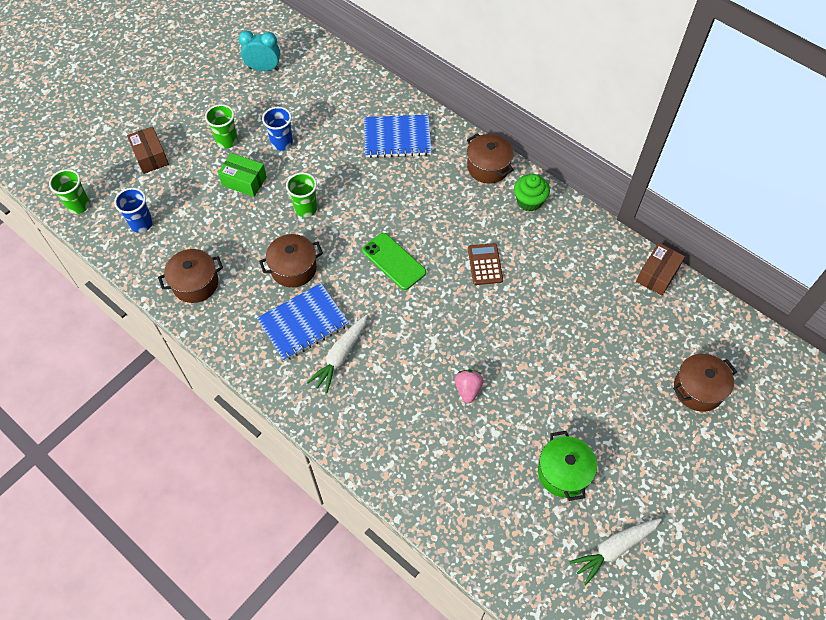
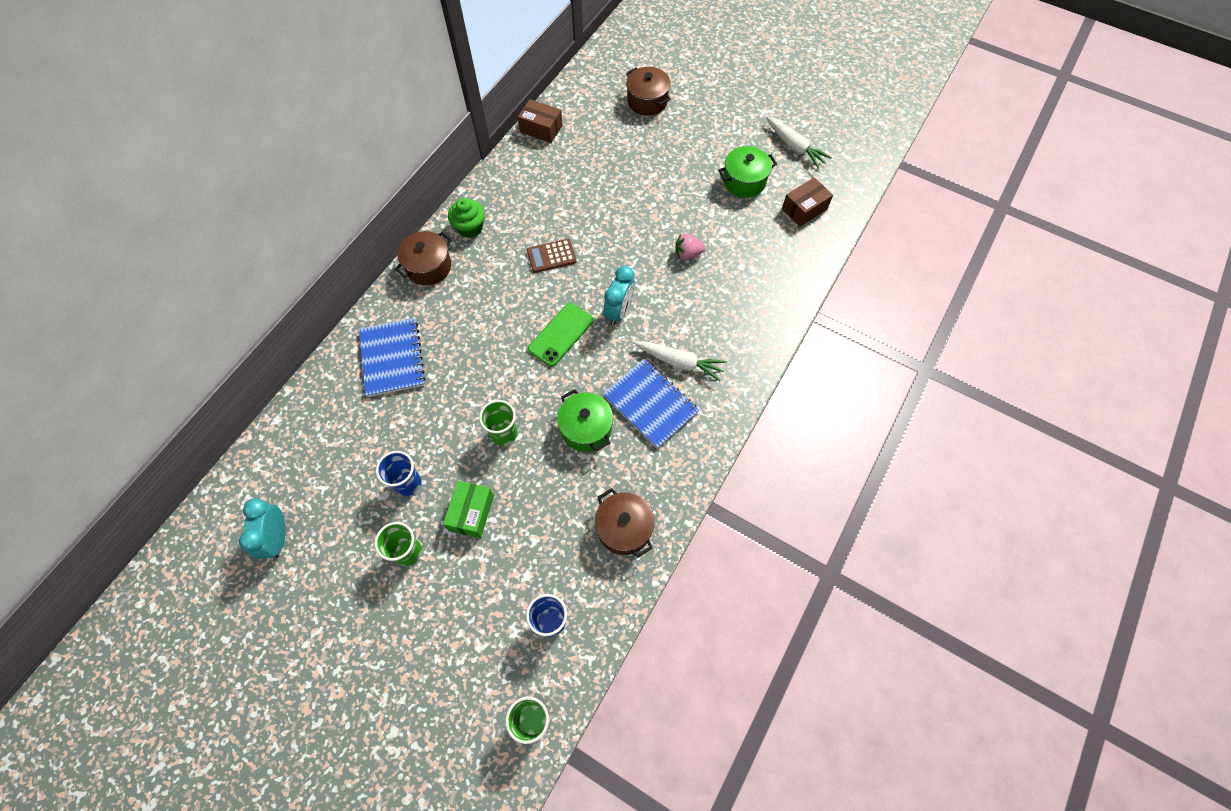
camera: 100 degrees left, 5 degrees up
(151, 156) = (441, 646): brown box -> brown box (804, 209)
(293, 268) = (586, 428): brown pot -> green pot
(409, 313) = (619, 311): none -> turquoise clock

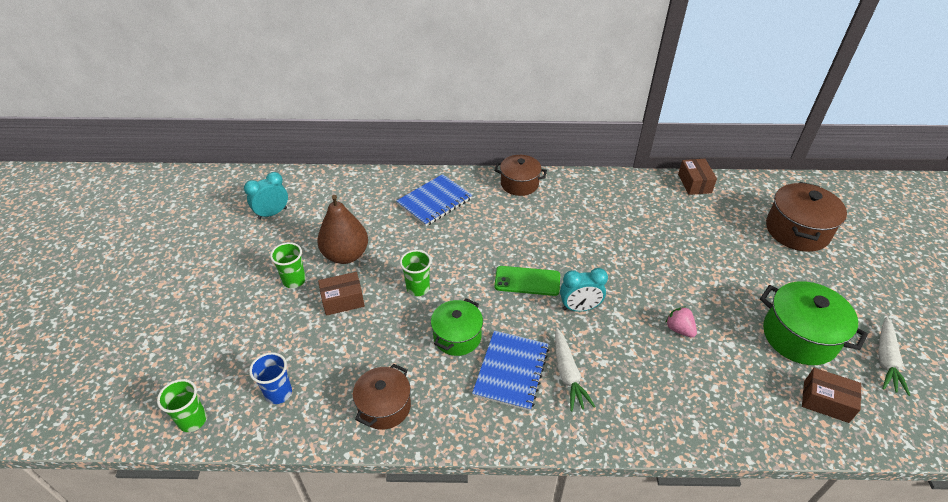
camera: 60 degrees right, 20 degrees down
(408, 483) = (346, 255): blue cup -> brown pear
(470, 228) = (570, 188): green cupcake -> none
(471, 513) = (343, 300): green box -> brown box
(551, 256) = (590, 243): brown calculator -> none
(647, 101) = (797, 231): brown pot -> brown pot, size x1.50
(744, 181) = (799, 336): green pot -> green pot, size x1.50

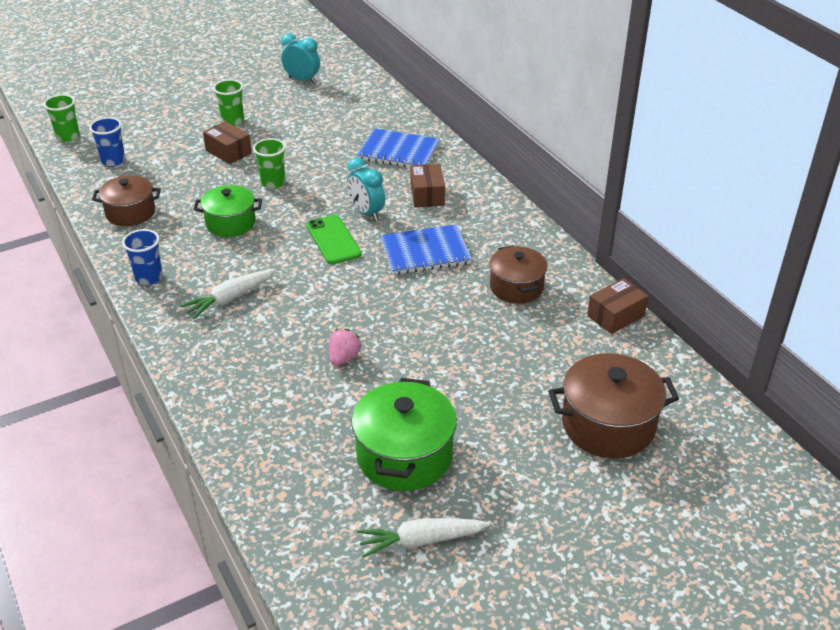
camera: 60 degrees right, 5 degrees down
(346, 255) = (283, 133): brown pear -> none
(502, 424) = (149, 278): none -> blue cup
(511, 371) = (211, 265): blue notebook -> blue notebook (425, 252)
(519, 184) = (478, 191): brown pot -> brown pot (516, 287)
(579, 308) = (322, 283): turquoise clock -> turquoise clock (366, 213)
(826, 401) = (315, 492): brown box -> brown box (427, 195)

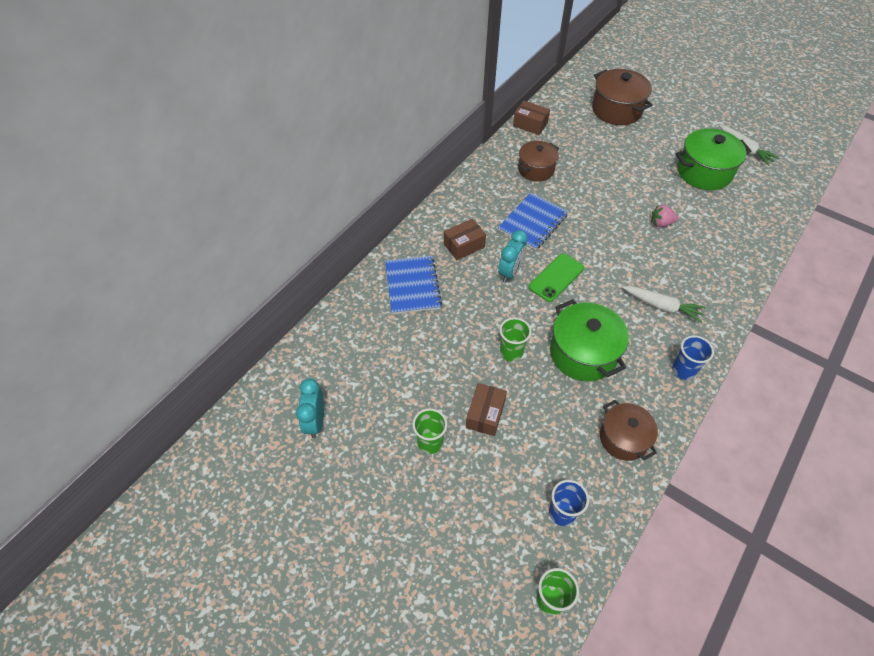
camera: 115 degrees left, 15 degrees up
(230, 223) = (583, 353): green pot -> green pot, size x1.50
(425, 252) = (532, 223): blue notebook -> blue notebook turned 75 degrees clockwise

